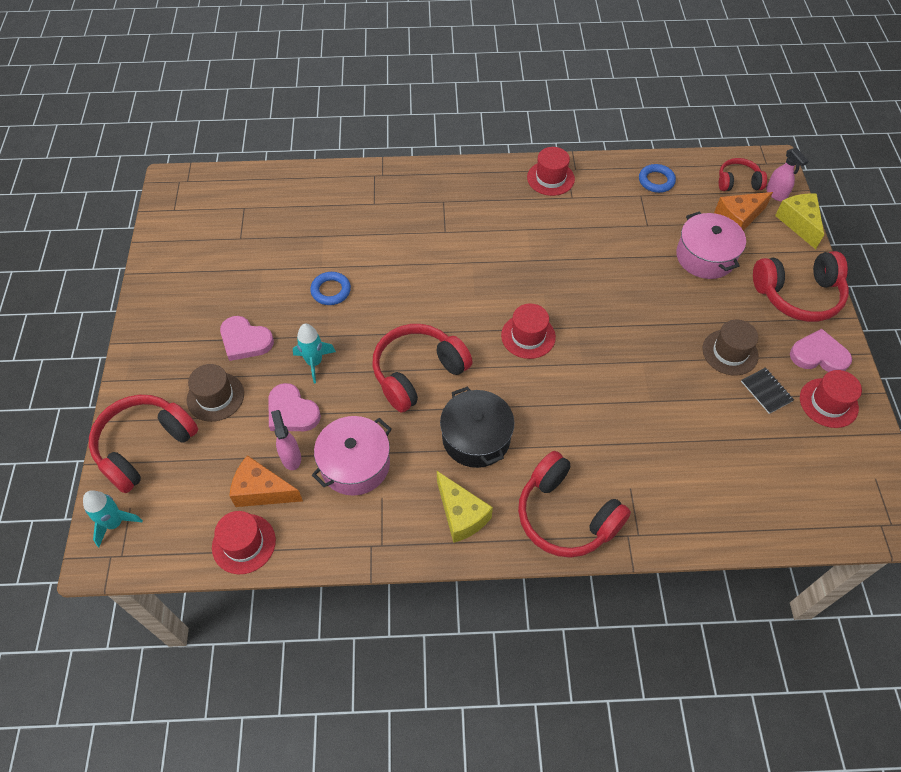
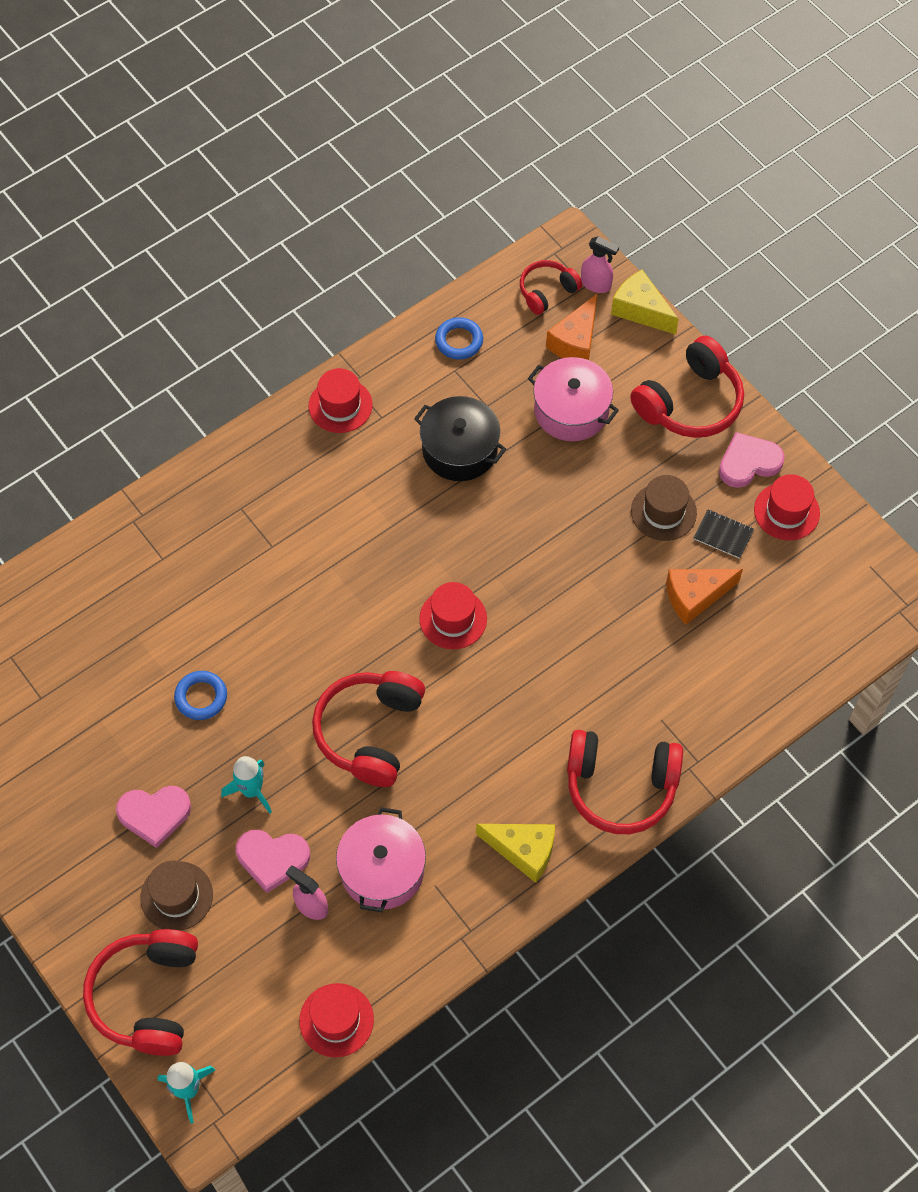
camera: 35 degrees left, 5 degrees up
(262, 491) = (310, 958): orange cheese -> orange cheese (695, 597)
(476, 438) = (480, 764): black pot -> black pot (460, 450)

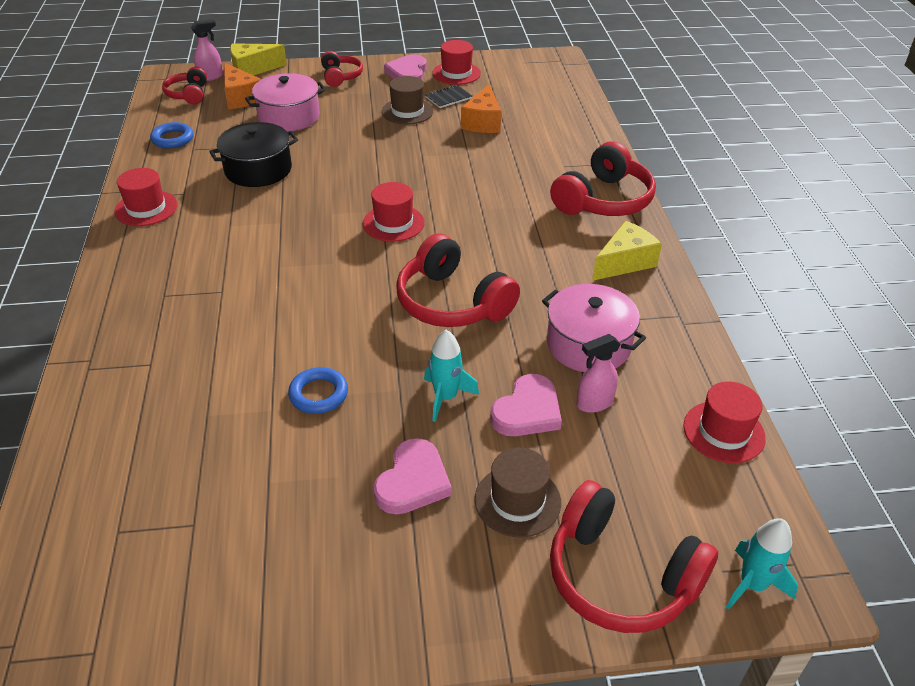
camera: 60 degrees left, 20 degrees down
(690, 402) = (340, 76): red headphones -> red headphones, size x0.57

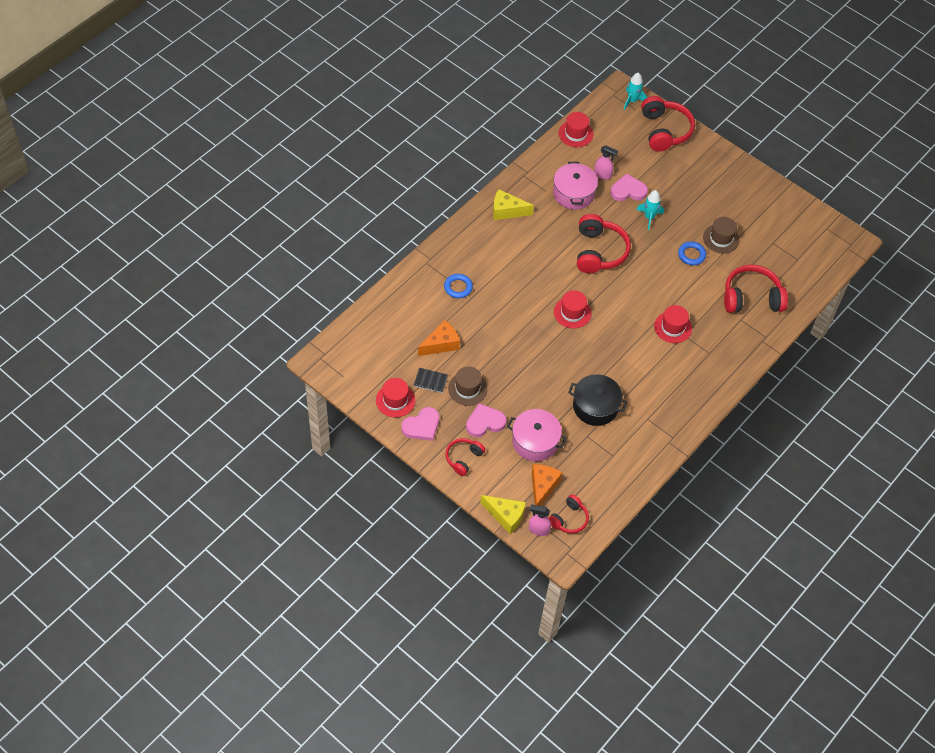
camera: 135 degrees left, 15 degrees up
(146, 208) = (674, 422): red hat -> red hat (673, 327)
(172, 139) = (615, 475): blue ring -> blue ring (458, 287)
(412, 481) = (692, 200): pink heart -> pink heart (485, 422)
(517, 501) = (667, 169): brown hat -> brown hat (721, 238)
(603, 200) = (464, 246): red headphones -> red headphones (751, 298)

